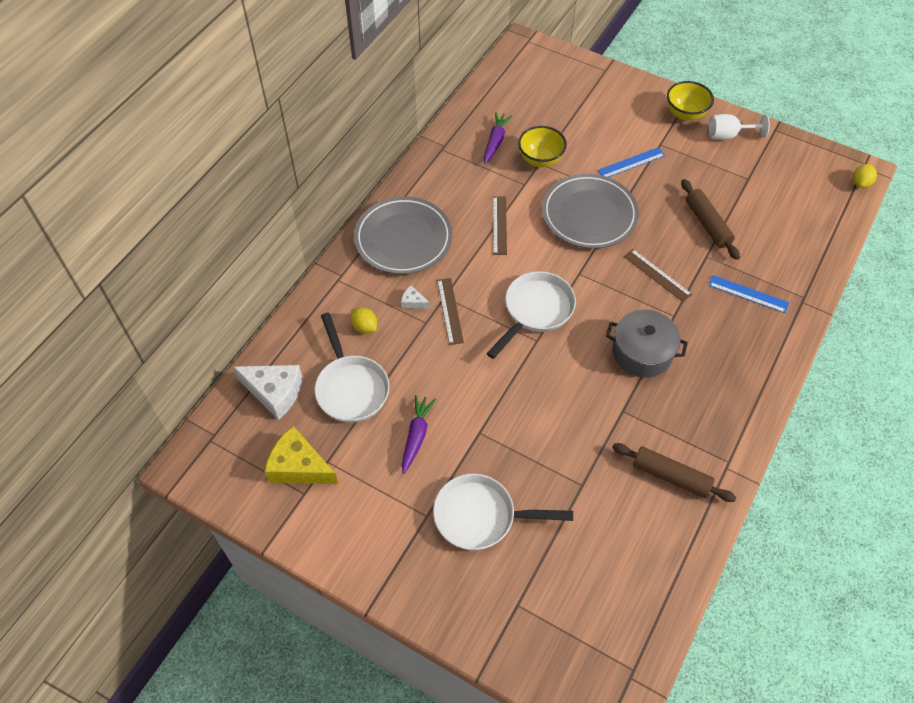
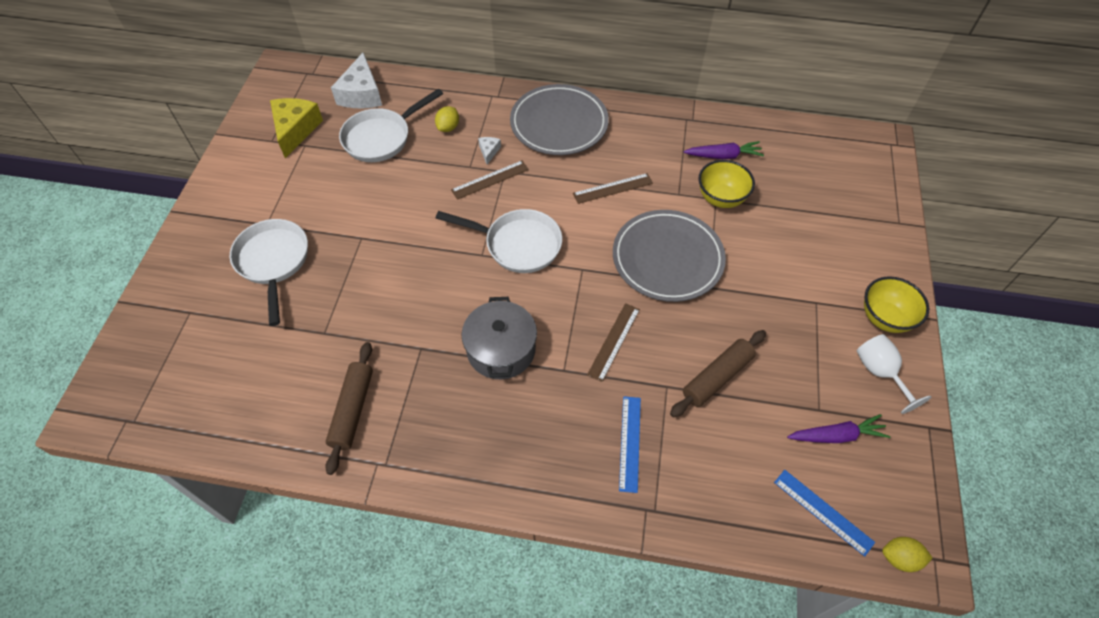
camera: 70 degrees right, 0 degrees up
(416, 436) = (345, 194): purple carrot -> purple carrot (836, 435)
(631, 163) = (767, 280): blue ruler -> blue ruler (823, 511)

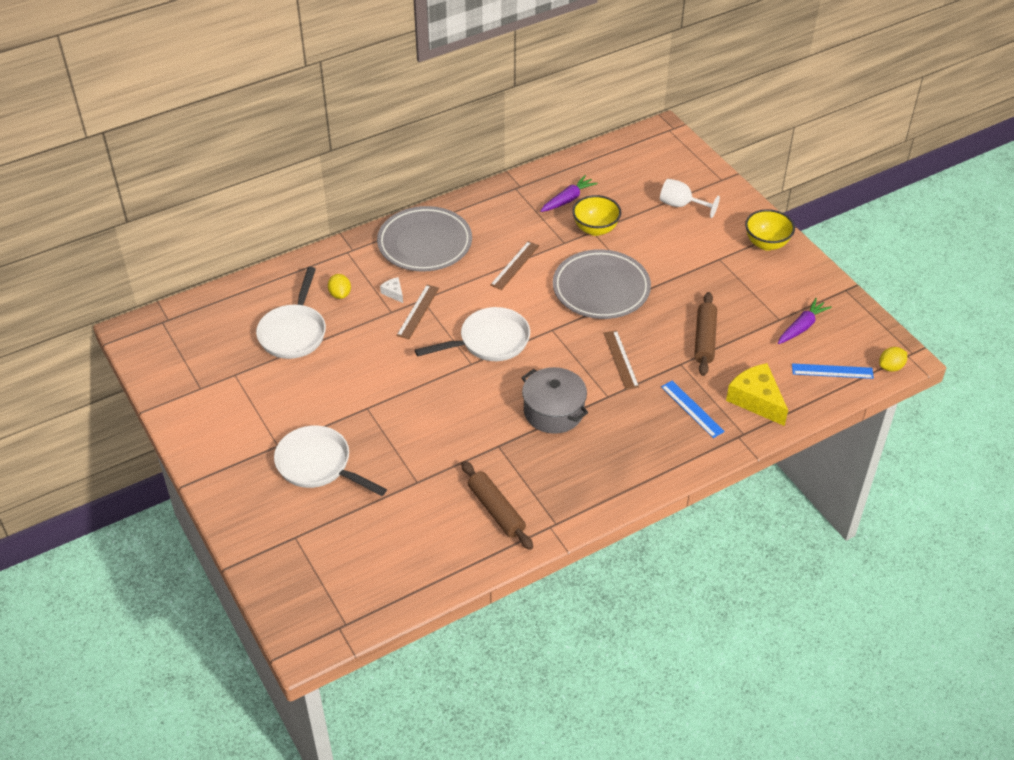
camera: 40 degrees left, 10 degrees down
(295, 130) = (211, 368): yellow cheese -> yellow cheese (756, 400)
(361, 94) = (234, 310): white cheese -> none
(880, 373) = (793, 277): white goblet -> white goblet (681, 205)

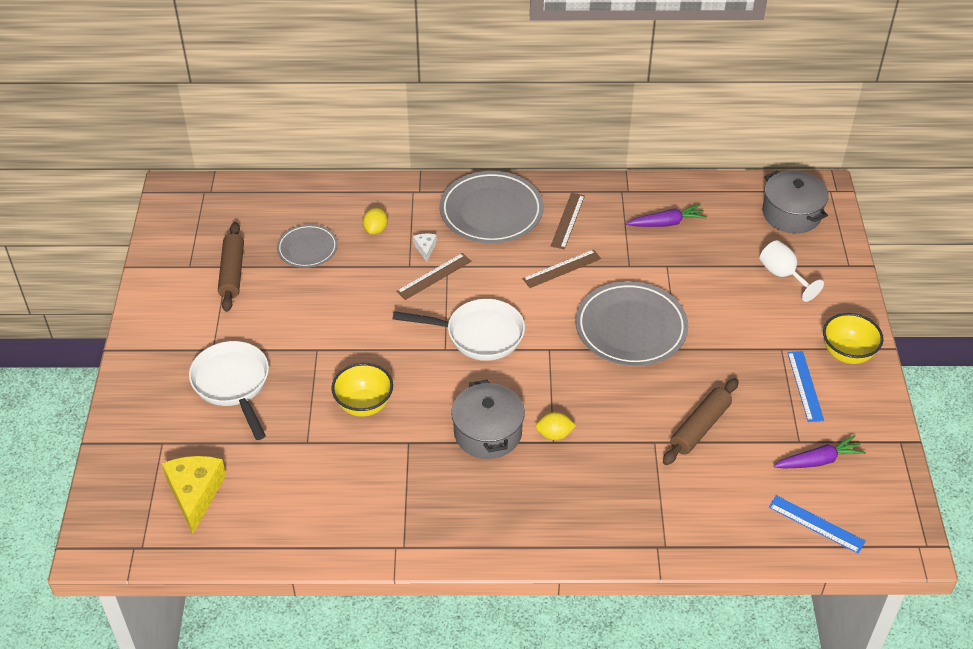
camera: 30 degrees right, 0 degrees up
(294, 332) = (307, 249): white pan -> grey plate
(496, 510) = (358, 505): brown rolling pin -> brown rolling pin (232, 272)
(595, 229) = (672, 264): yellow bowl -> yellow bowl (364, 405)
(621, 359) = (595, 410): brown ruler -> brown ruler (567, 220)
(654, 157) = (791, 214): none -> grey pot
(692, 409) = (630, 494): blue ruler -> blue ruler (805, 386)
(756, 400) = (707, 517): yellow cheese -> yellow cheese (195, 494)
(891, 367) = (888, 550): yellow lemon -> yellow lemon (554, 434)

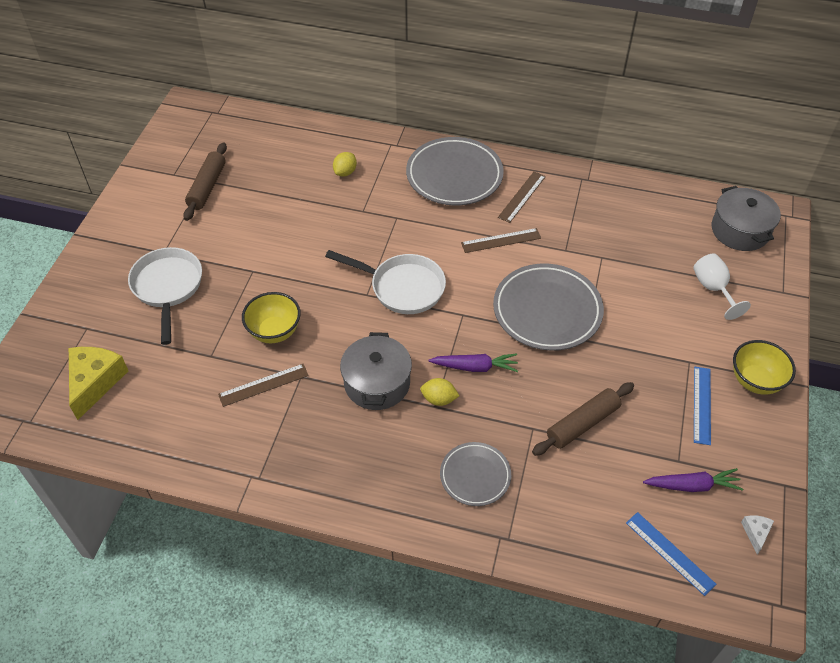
camera: 15 degrees right, 5 degrees up
(307, 249) = (279, 178): grey plate -> grey plate (475, 476)
(425, 248) = (383, 198): white cheese -> white cheese (756, 533)
(434, 276) = (381, 224): brown ruler -> brown ruler (263, 385)
(666, 223) = (614, 216): purple carrot -> purple carrot (475, 367)

